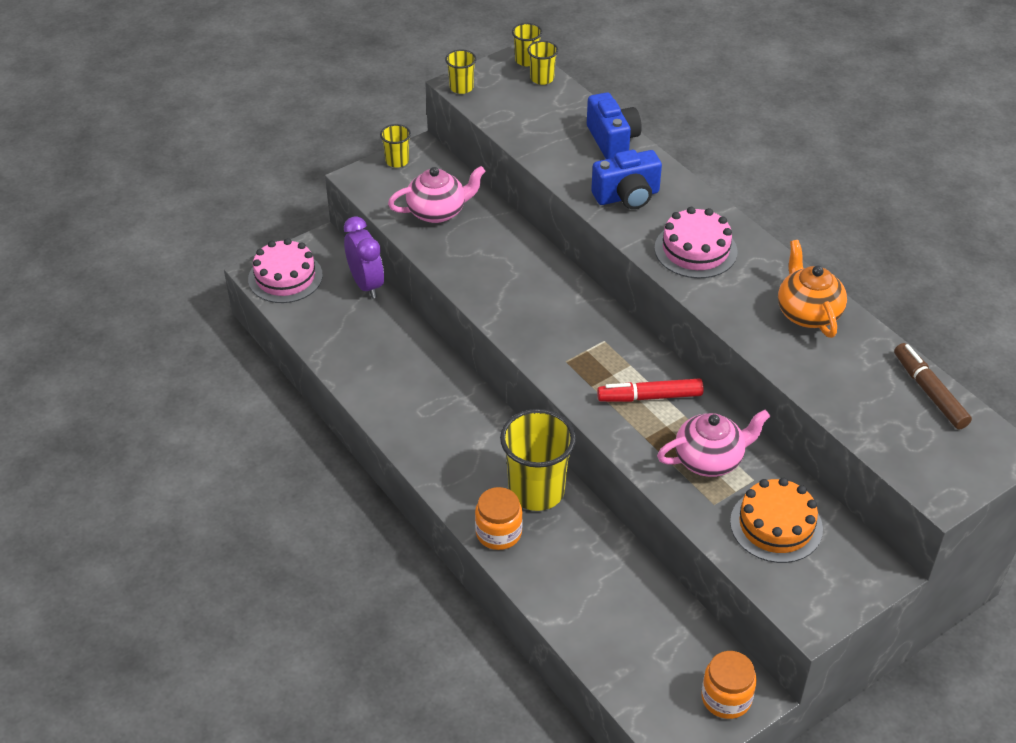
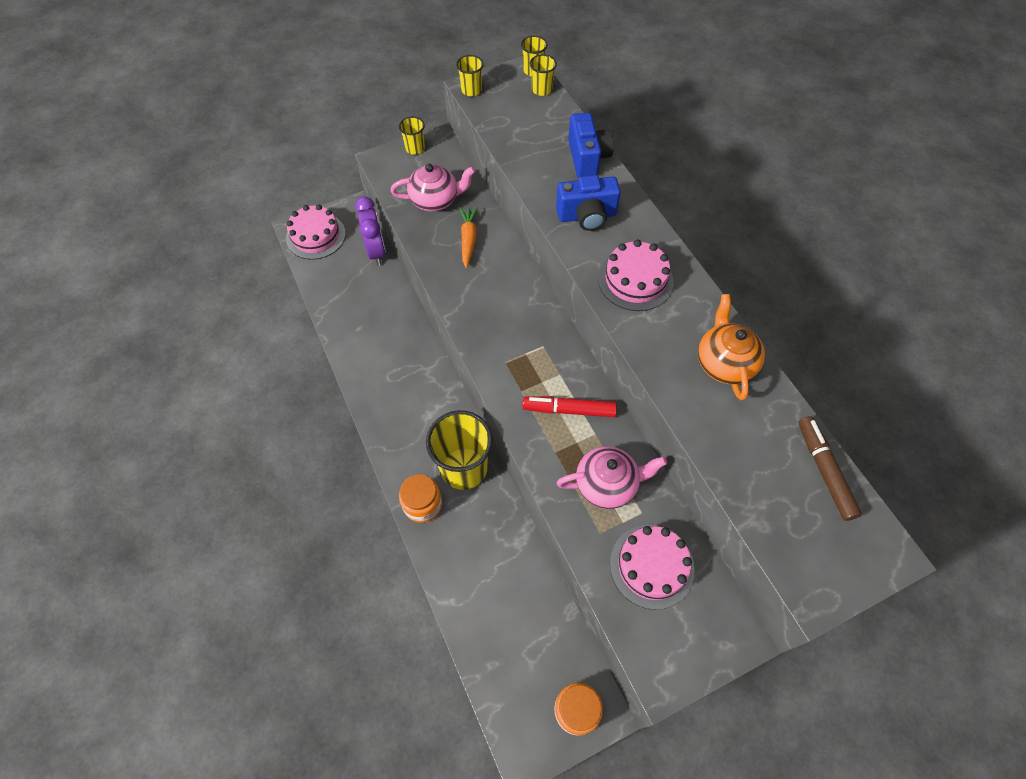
camera: 10 degrees right, 15 degrees up
(488, 247) = (468, 239): none -> orange carrot
(776, 525) = (651, 566): orange cake -> pink cake

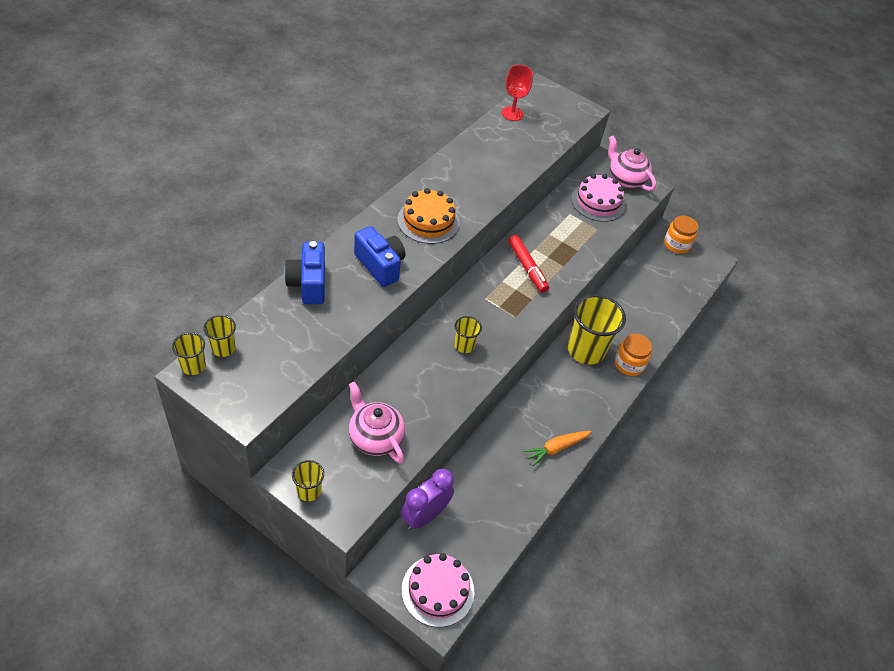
camera: 125 degrees left, 10 degrees down
(468, 239) = (409, 389): orange carrot -> orange carrot (556, 448)
(471, 90) = (252, 411): yellow cup -> yellow cup (464, 345)
(587, 158) = (308, 284): blue camera -> blue camera turned 60 degrees counterclockwise
(607, 484) = (564, 234): pink teapot -> pink teapot (625, 179)
(635, 280) = (428, 221): pink cake -> orange cake
(724, 363) = (468, 163): orange teapot -> none
(824, 470) = (512, 114): brown marker -> red goblet

